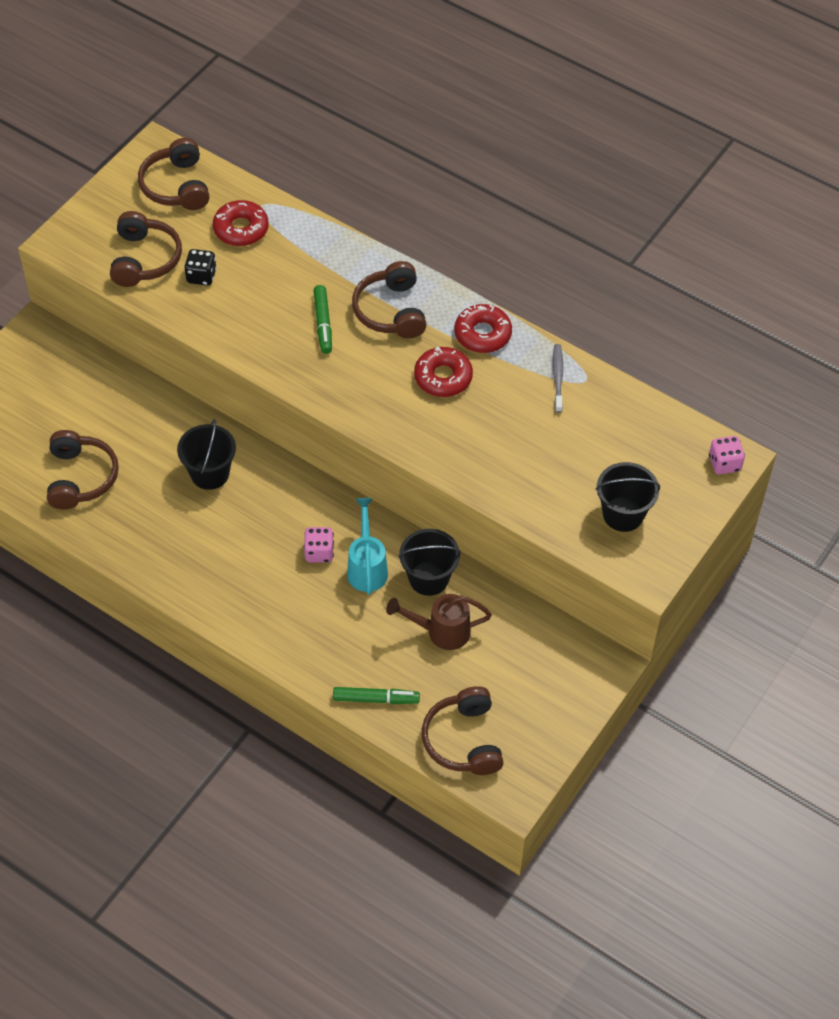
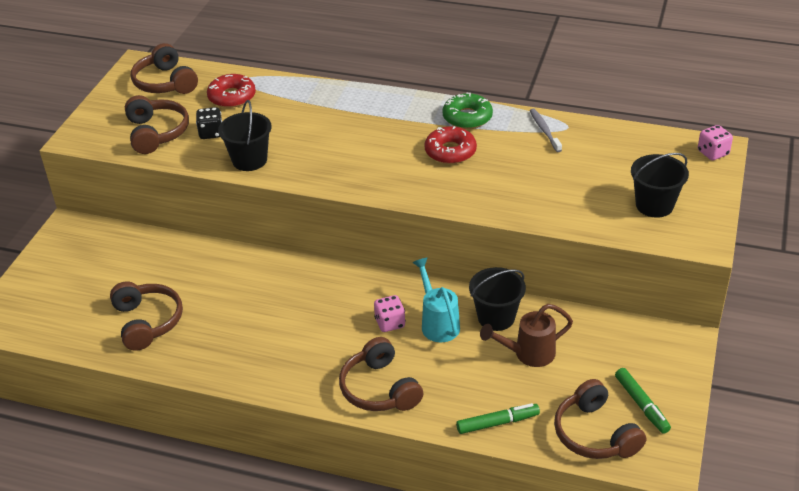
camera: 15 degrees left, 15 degrees down
(210, 473) = (265, 290): black bucket -> black bucket (249, 160)
(323, 323) = (330, 140): green marker -> green marker (641, 405)
(391, 311) = (383, 120): brown headphones -> brown headphones (379, 389)
(482, 334) = (467, 117): red donut -> green donut

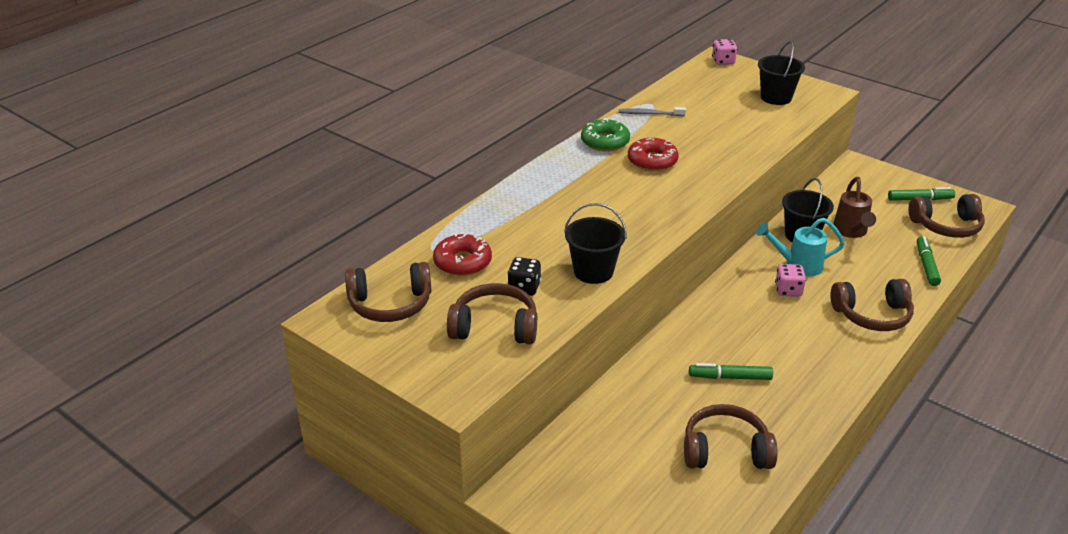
camera: 70 degrees left, 5 degrees down
(240, 308) = (730, 377): none -> green marker

